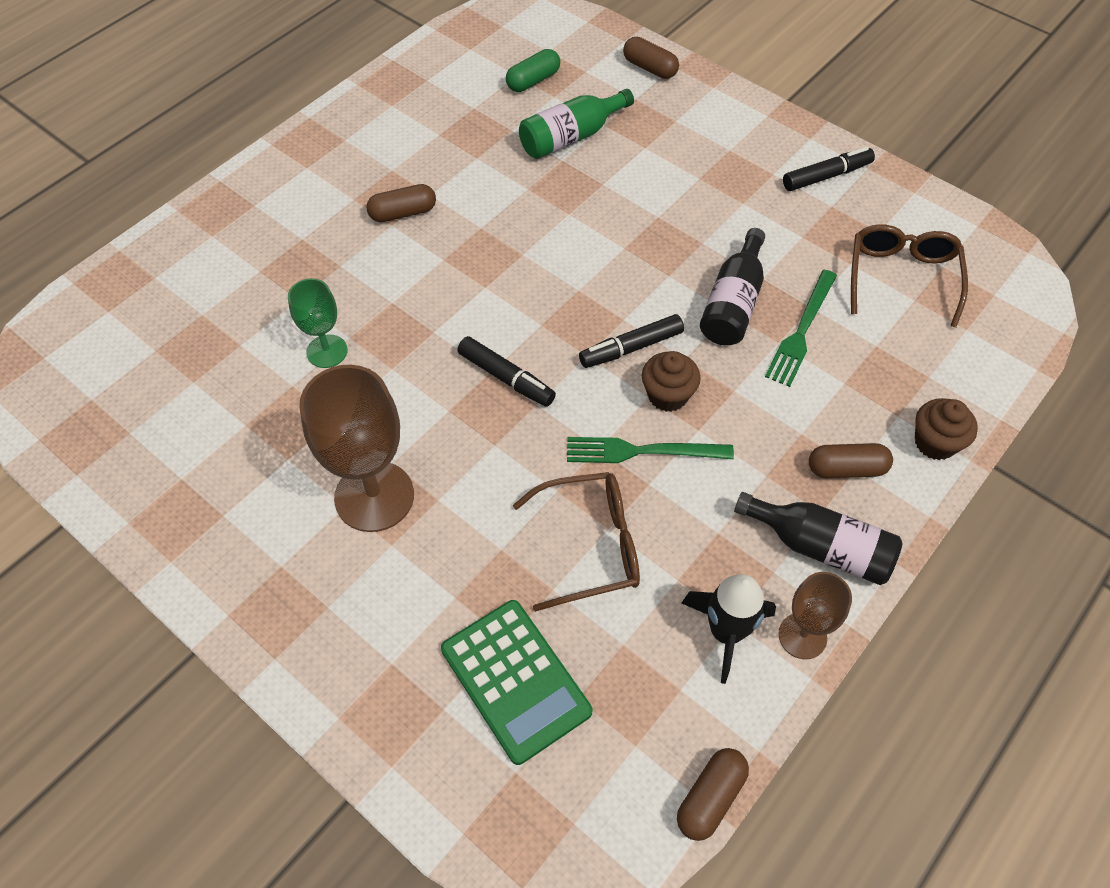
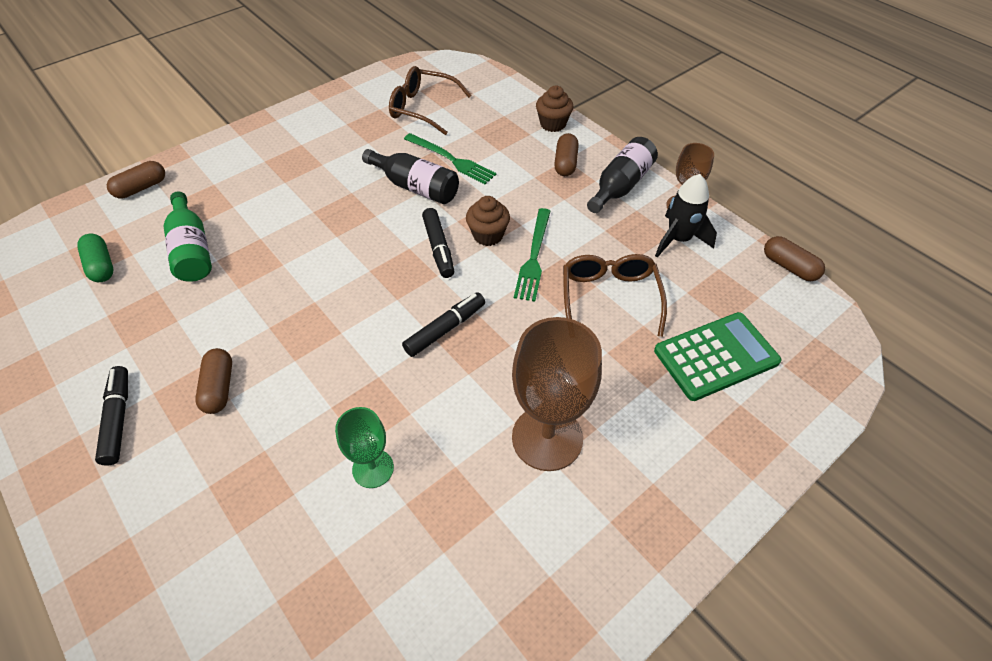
camera: 80 degrees left, 5 degrees down
(826, 176) = (317, 120): black marker -> black marker (118, 419)

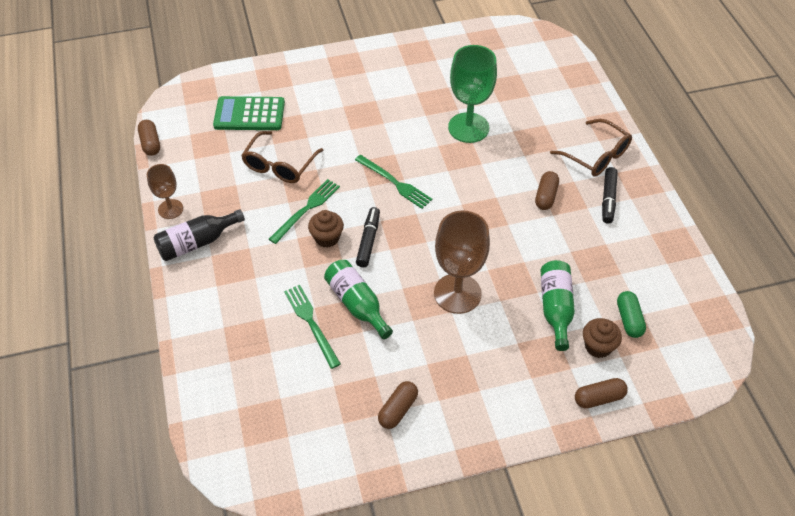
camera: 155 degrees left, 0 degrees up
(373, 468) = (468, 128): green goblet -> green goblet, size x1.78
(416, 187) = (357, 304): black bottle -> green bottle
(422, 108) = (300, 404): brown glasses -> brown glasses (596, 156)
(445, 329) = (394, 183): black marker -> green fork
(547, 438) = (371, 110): brown goblet -> brown goblet (457, 293)
(553, 124) = (194, 330): brown cupcake -> brown cupcake (598, 346)
(565, 163) = (220, 281): brown capsule -> brown capsule (398, 409)
(678, 239) = (199, 186): black rocket -> none

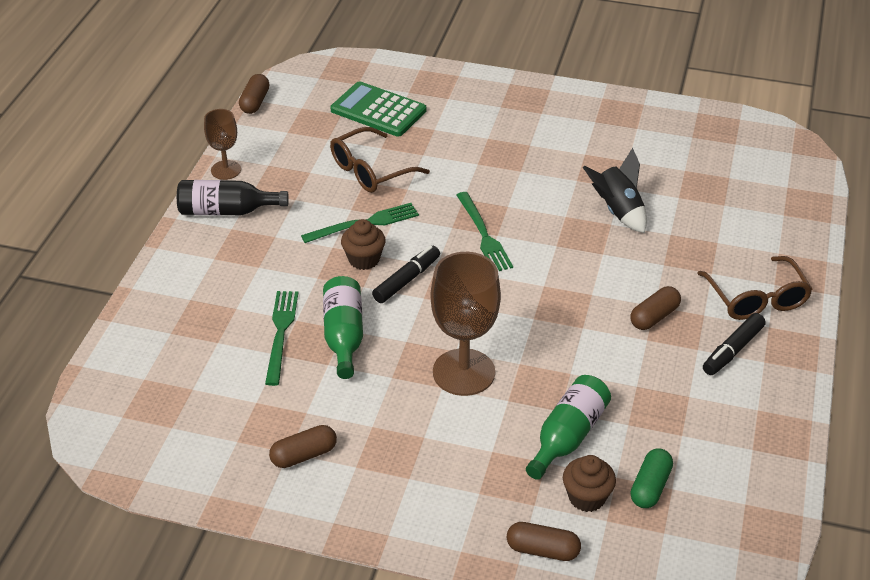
camera: 30 degrees right, 10 degrees down
(468, 128) = (617, 211): green goblet -> black rocket

